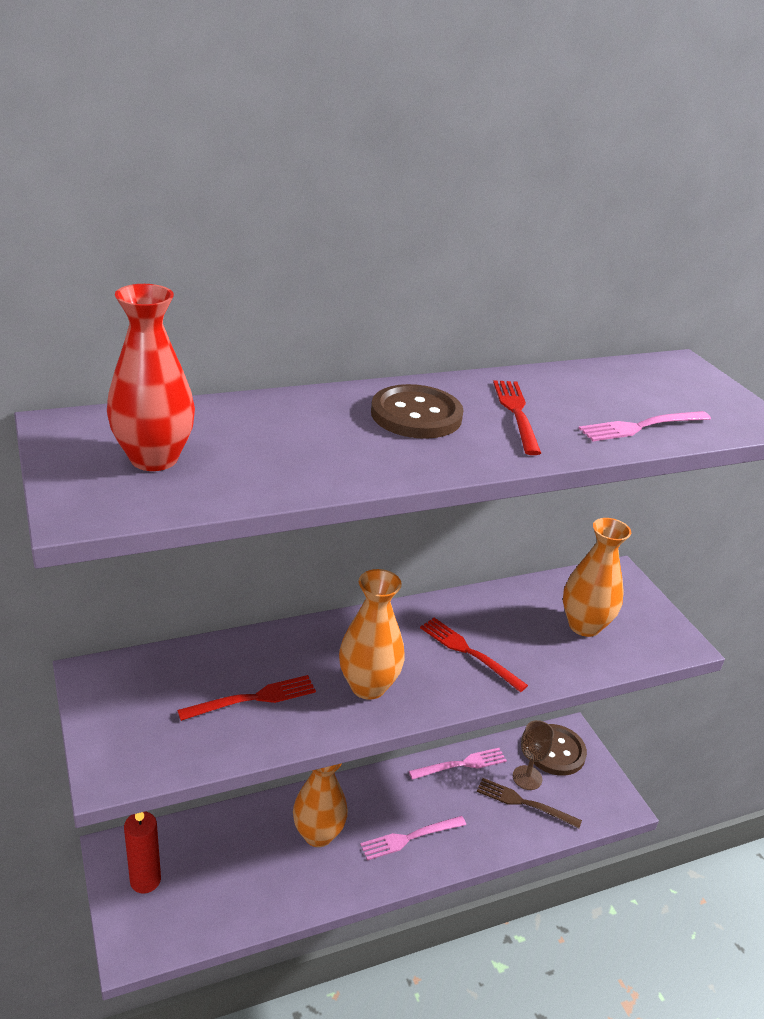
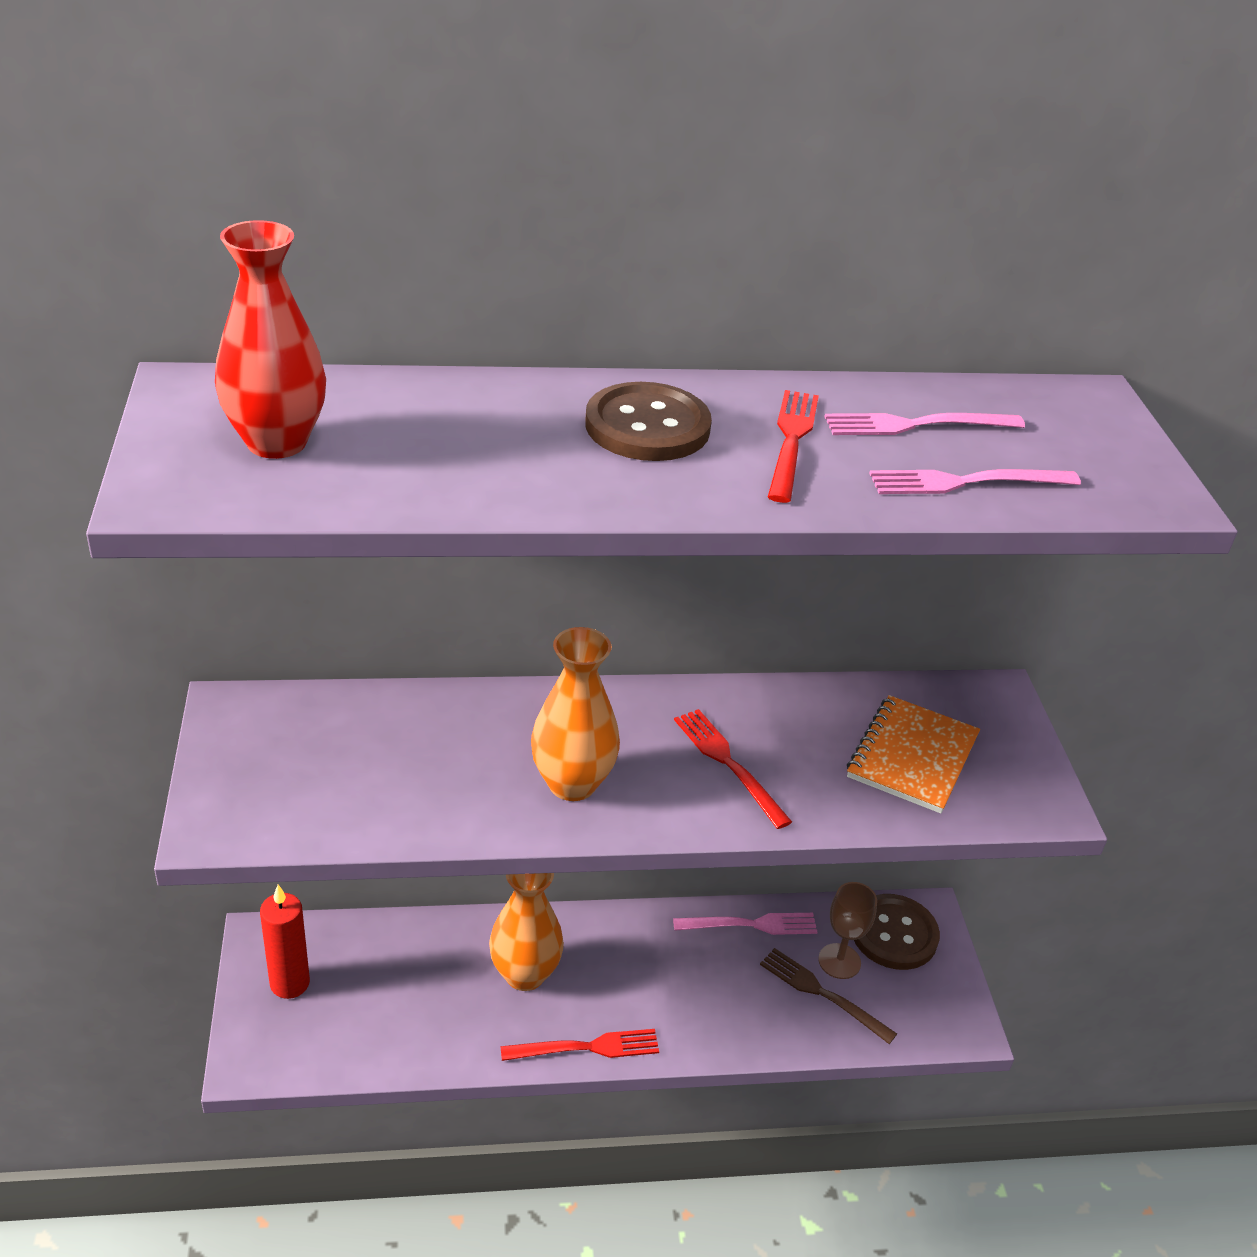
camera: 15 degrees right, 5 degrees up
(254, 698) = (419, 771): red fork -> red fork (588, 1047)
(409, 838) = (644, 1005): pink fork -> pink fork (914, 425)
(584, 625) = (912, 757): orange vase -> orange notebook

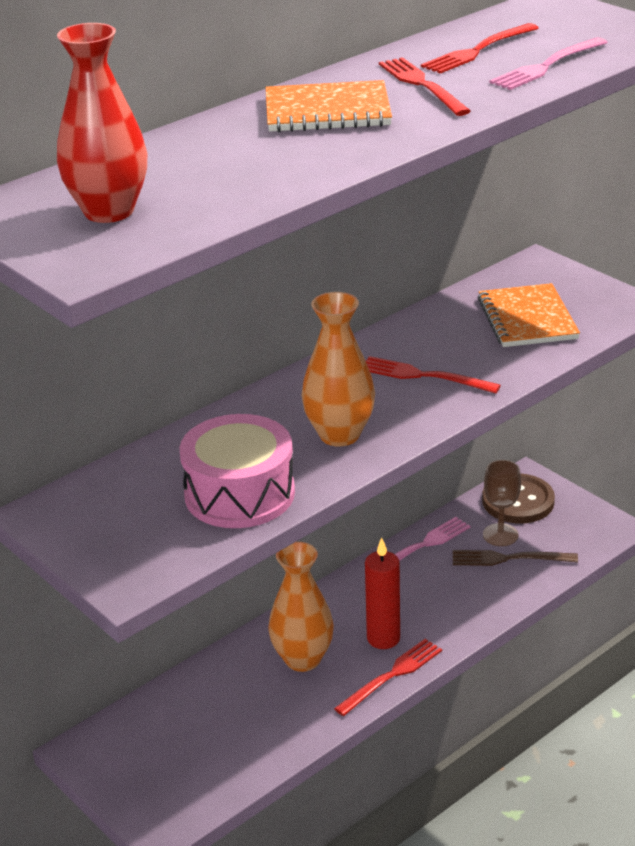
camera: 30 degrees left, 5 degrees down
(290, 983) = (136, 763): red candle -> red candle (383, 638)
(410, 793) = (239, 494): none -> pink drum
(647, 426) = (327, 111): brown button -> orange notebook
(914, 425) = (477, 51): pink fork -> red fork

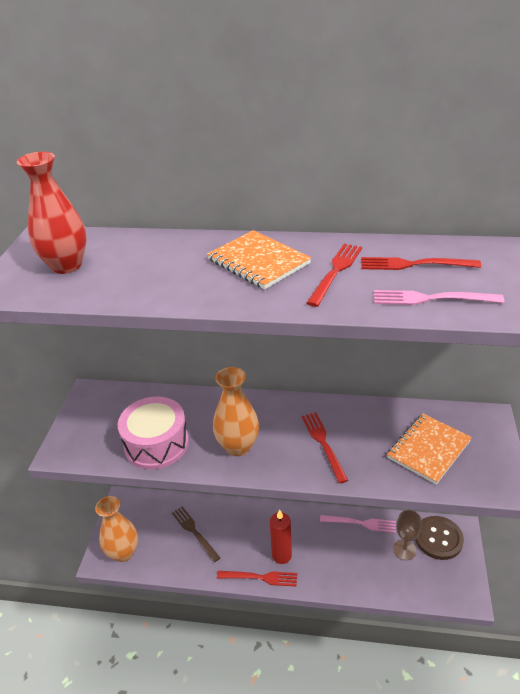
camera: 50 degrees right, 5 degrees up
(302, 659) = (239, 534): orange vase -> orange vase (123, 552)
(507, 559) = (390, 566): brown fork -> brown fork (194, 531)

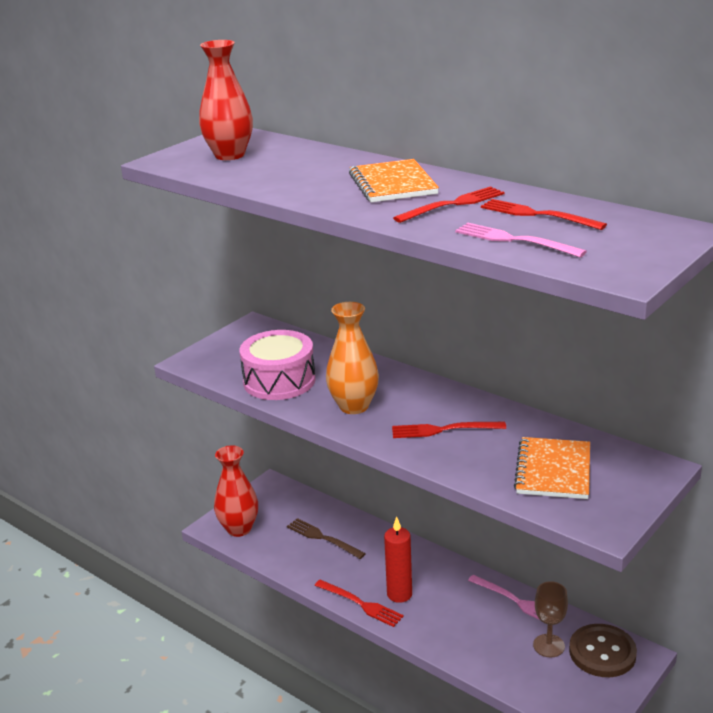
camera: 30 degrees right, 10 degrees down
(123, 552) = (239, 529): orange vase -> red vase
(194, 531) = (322, 538): brown fork -> brown fork turned 45 degrees counterclockwise
(323, 443) = (442, 430): red fork -> red fork turned 105 degrees counterclockwise
(428, 449) = (553, 470): orange notebook -> orange notebook turned 60 degrees counterclockwise

